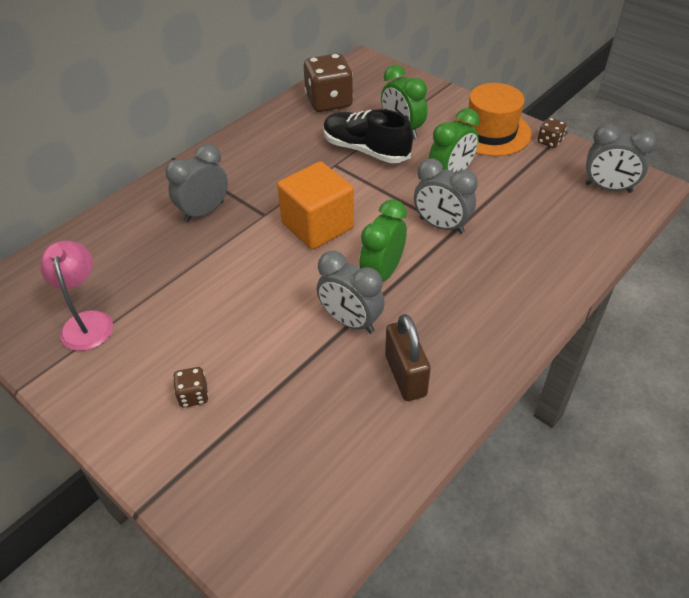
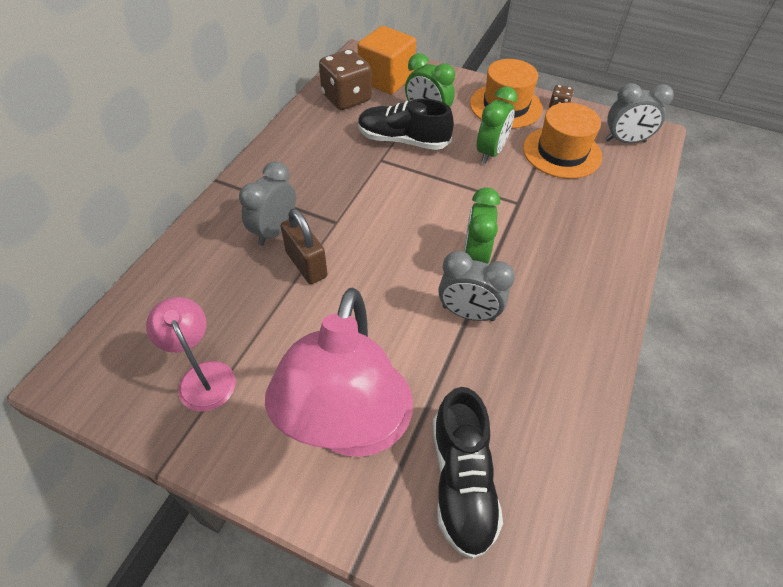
camera: 20 degrees left, 5 degrees up
(193, 395) = (353, 428): brown dice -> pink lamp
(270, 465) = (462, 481): none -> black shoe
(317, 226) = (393, 223): orange cube -> orange cube (386, 79)
(405, 375) = (542, 355): brown padlock -> brown padlock (306, 264)
(441, 225) = (505, 202): grey clock -> none
(529, 188) = (562, 152): none -> orange hat

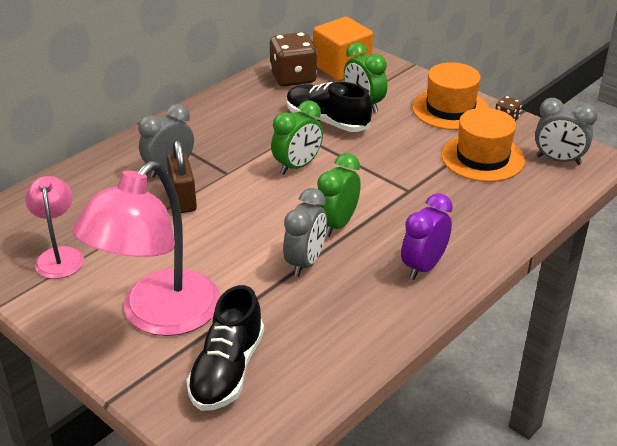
camera: 20 degrees right, 15 degrees down
(468, 313) = (305, 262): grey clock -> grey clock turned 105 degrees counterclockwise
(490, 152) = (408, 145): green clock -> green clock (297, 166)
(580, 288) = (423, 267): none -> purple clock

